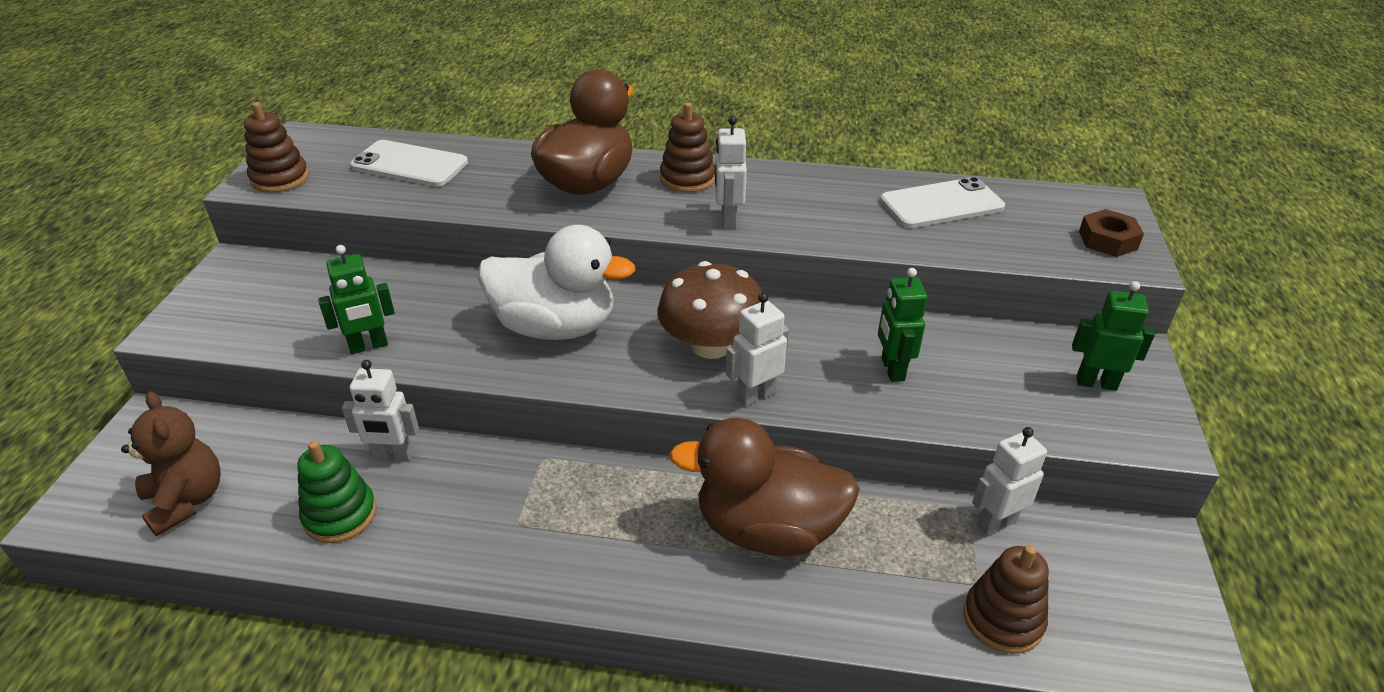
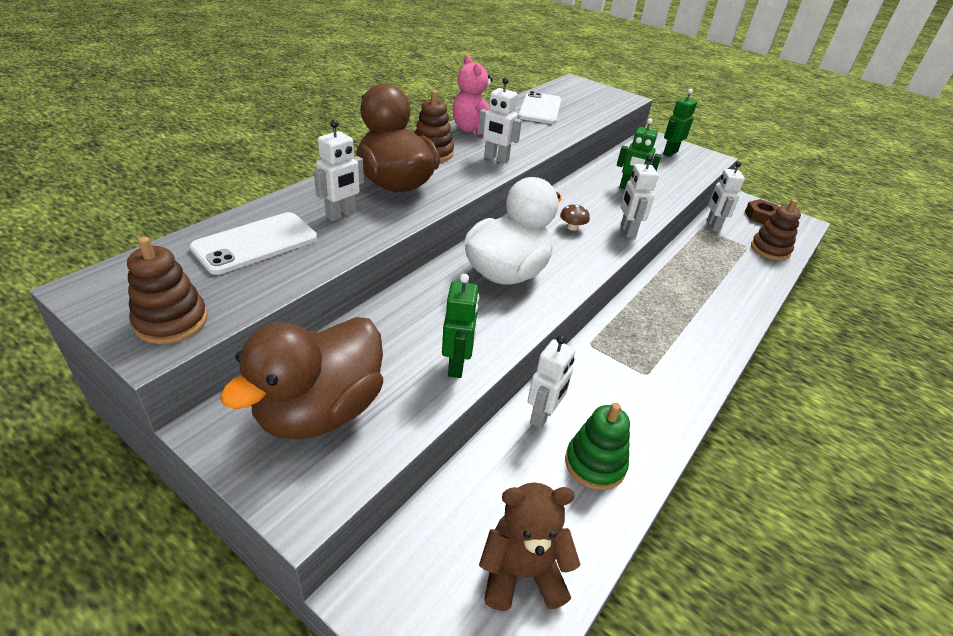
camera: 65 degrees left, 0 degrees up
(494, 180) = (341, 215): none -> white robot
(711, 345) = (572, 227): brown mushroom -> brown mushroom, size x0.41
(767, 529) = (691, 286): brown duck -> brown duck (320, 411)
(789, 182) = (473, 130): none -> pink teddy bear
(1108, 240) = (605, 95): brown nut -> brown nut (761, 216)

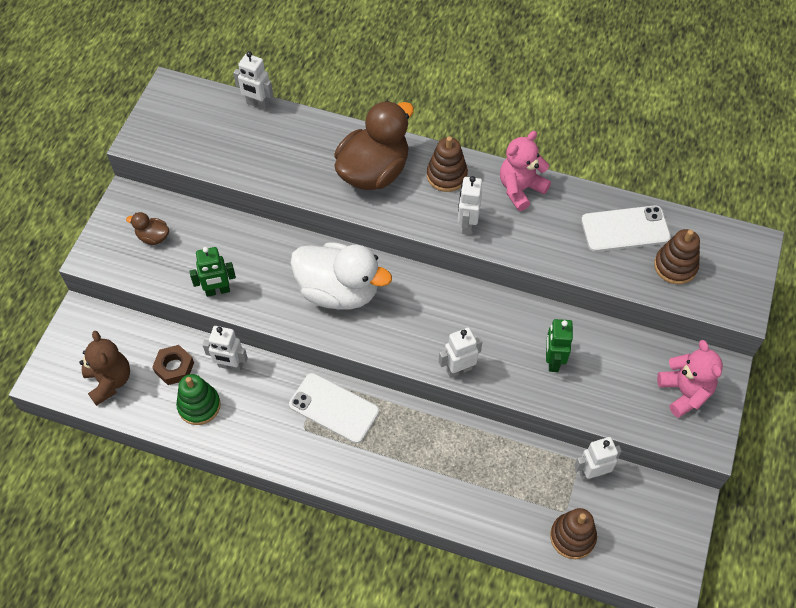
camera: 75 degrees right, 20 degrees up
(171, 321) = (157, 137): brown stacking toy -> brown stacking toy (675, 266)
(255, 243) = (248, 133): white phone -> white phone (334, 408)
(320, 411) = (153, 237): brown duck -> brown duck, size x0.43
(341, 215) = (307, 159): white robot -> white robot (257, 104)
(572, 227) = (438, 322): brown mushroom -> none
(670, 153) = (684, 392): green robot -> pink teddy bear
(761, 216) = (653, 530): brown nut -> brown nut (174, 367)

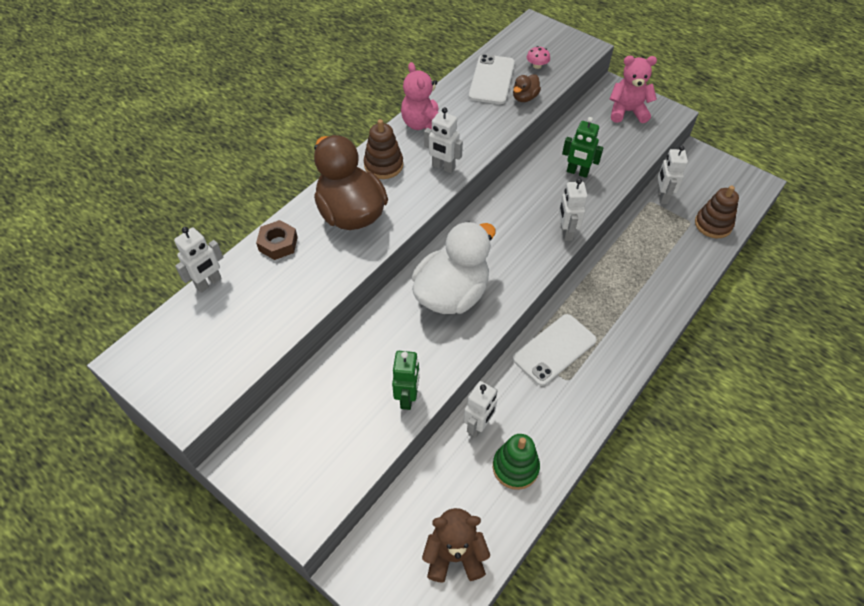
camera: 70 degrees left, 5 degrees down
(153, 237) = (307, 445): brown duck -> brown duck (524, 98)
(174, 367) = (461, 481): brown nut -> brown nut (278, 244)
(675, 266) = (537, 66): brown stacking toy -> pink mushroom

